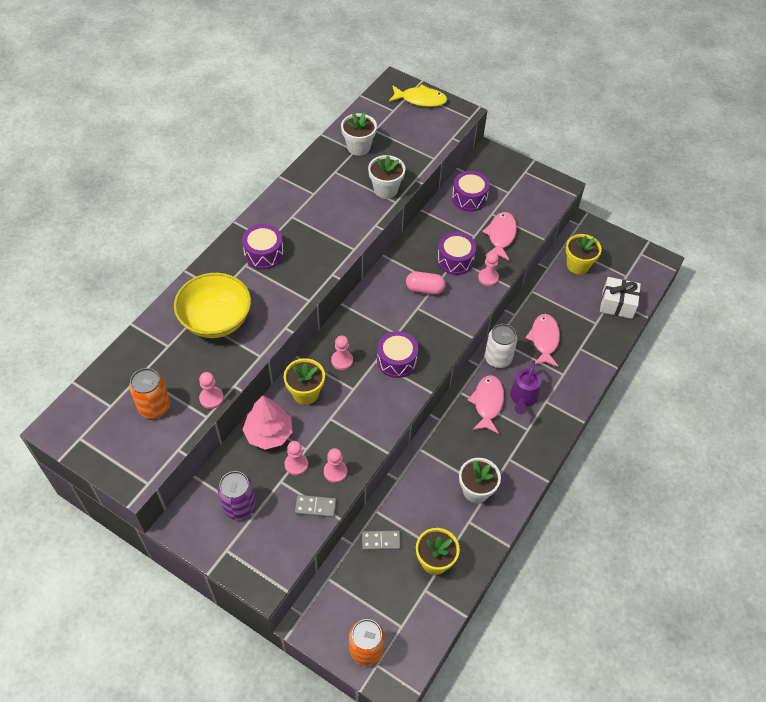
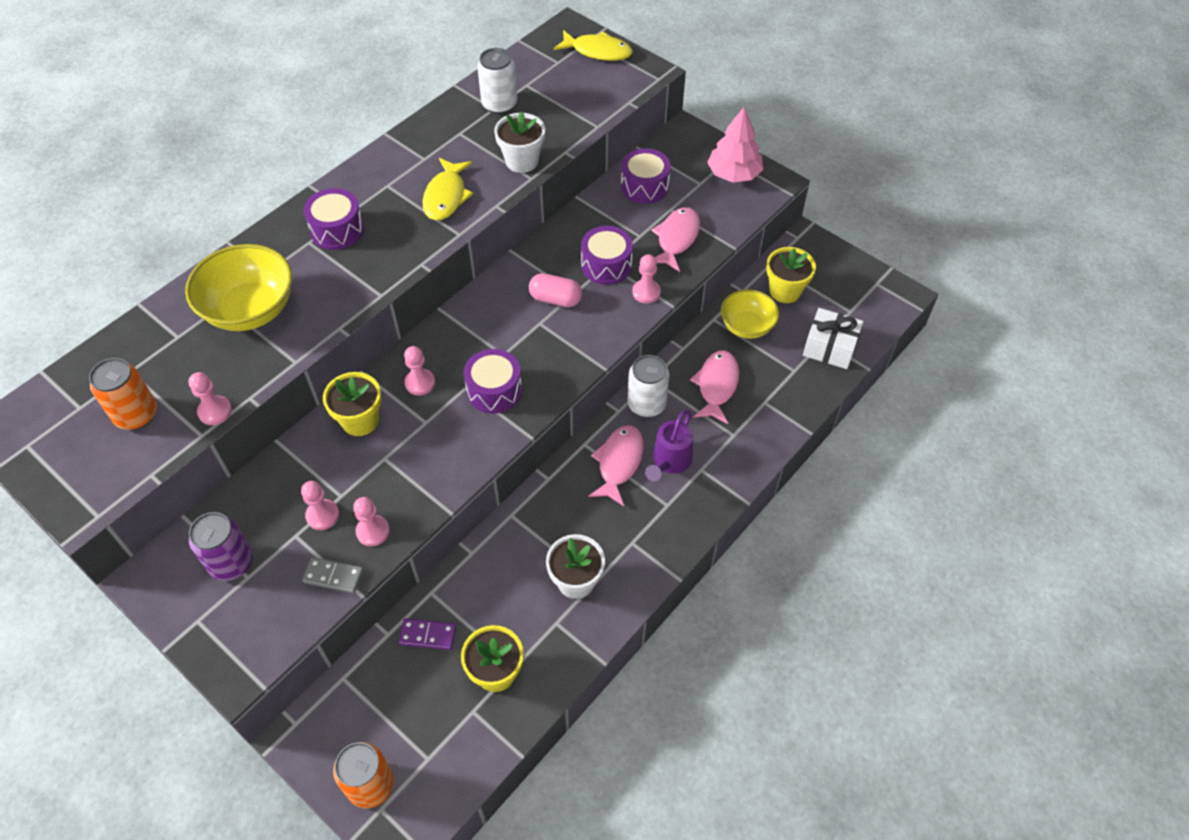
camera: 10 degrees right, 0 degrees up
(269, 433) = (296, 469): pink tree -> pink tree (734, 174)
(337, 221) = (446, 196): none -> yellow fish
(358, 147) = (499, 105): white flower pot -> white can
(381, 541) = (428, 635): grey domino -> purple domino
(556, 294) = (747, 326): none -> yellow bowl

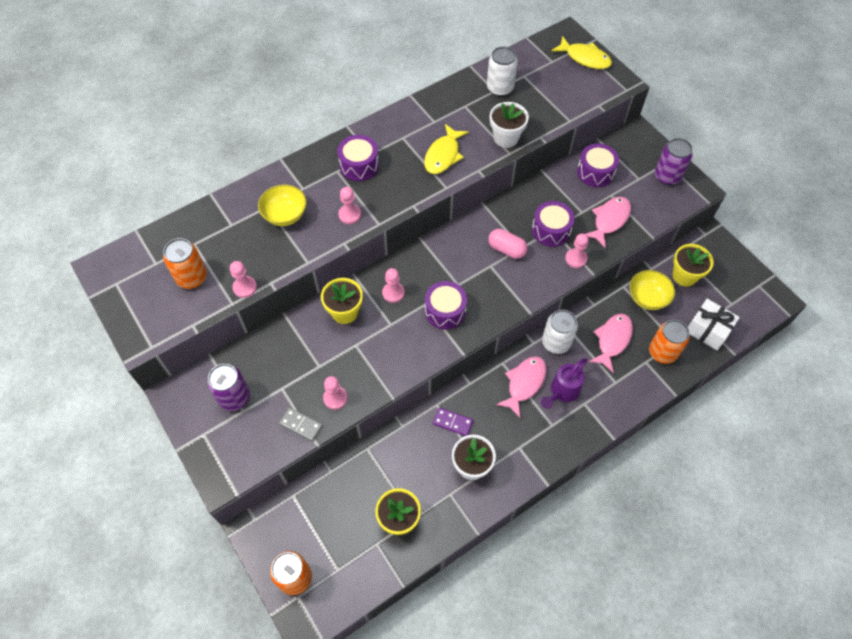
camera: 15 degrees right, 5 degrees up
(250, 310) = (285, 215): yellow bowl -> yellow bowl, size x0.64
(322, 515) = (303, 377): pink pawn -> pink pawn (349, 215)
(428, 635) = (358, 479): purple domino -> purple domino (453, 422)
(734, 174) = (667, 176): pink tree -> purple can
(782, 386) = (662, 352): none -> orange can

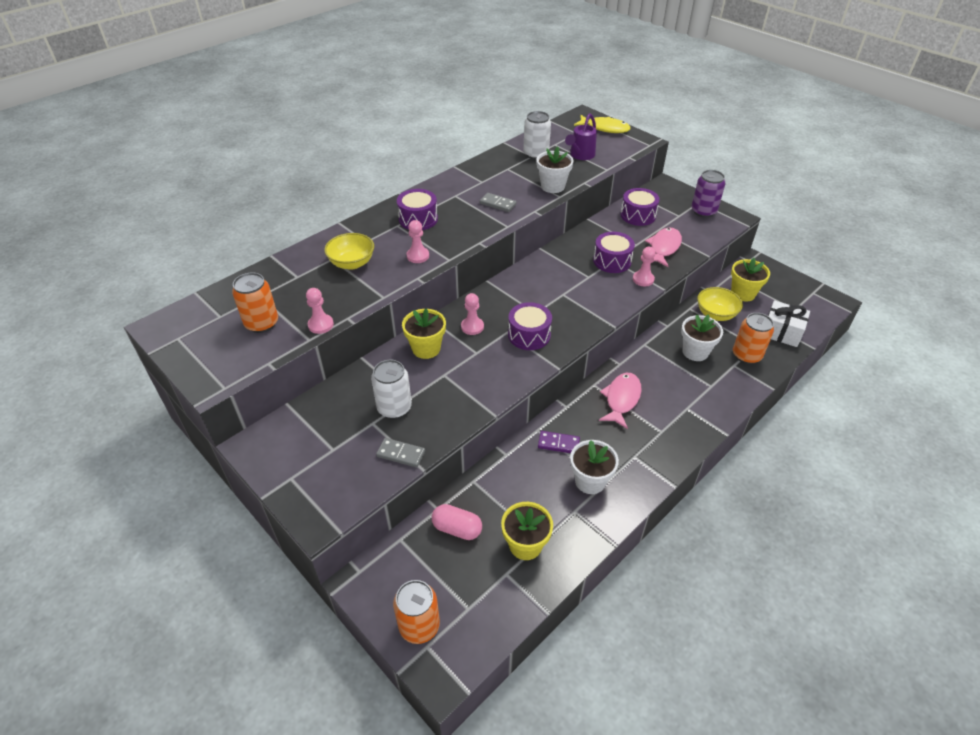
camera: 10 degrees left, 15 degrees down
(234, 397) = (321, 439): purple can -> none
(335, 398) = (433, 424): pink pawn -> none
(443, 155) = (498, 204): yellow fish -> grey domino
(506, 249) = (574, 280): pink capsule -> pink capsule (457, 529)
(556, 342) = (641, 361): white can -> white can (394, 408)
(562, 391) = (661, 401): purple watering can -> purple watering can (580, 155)
(612, 340) = (695, 352): pink fish -> white flower pot

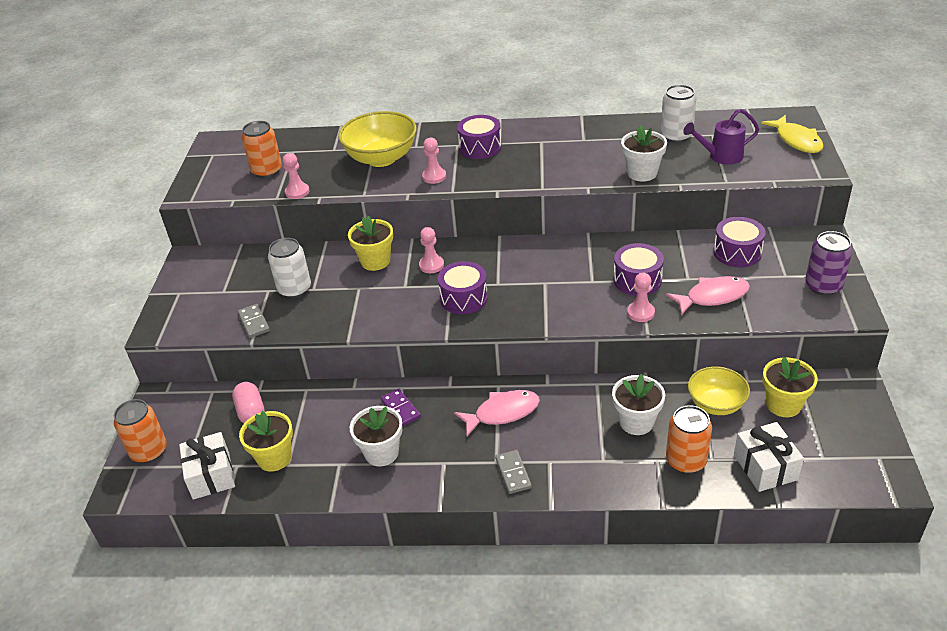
camera: 50 degrees right, 5 degrees down
(352, 263) = (381, 158): yellow bowl -> yellow bowl, size x1.56
(498, 204) = (565, 165): grey domino -> grey domino (513, 473)
(499, 597) = (211, 475): none -> white gift

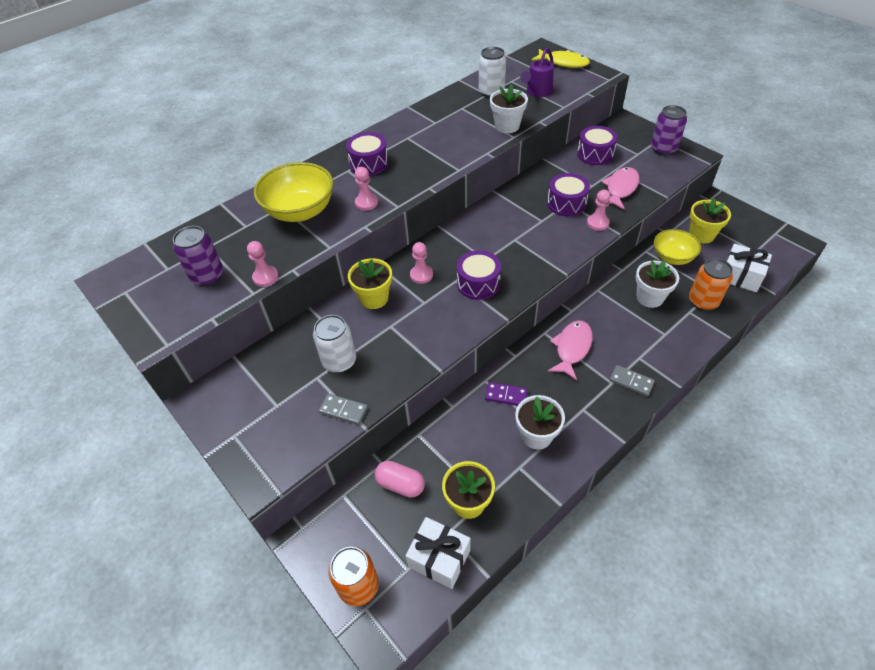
camera: 45 degrees left, 10 degrees up
(267, 171) = (207, 276): orange can -> purple can

